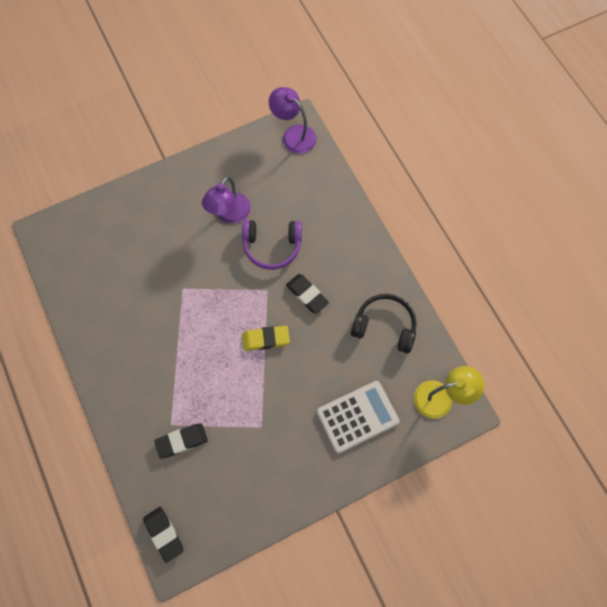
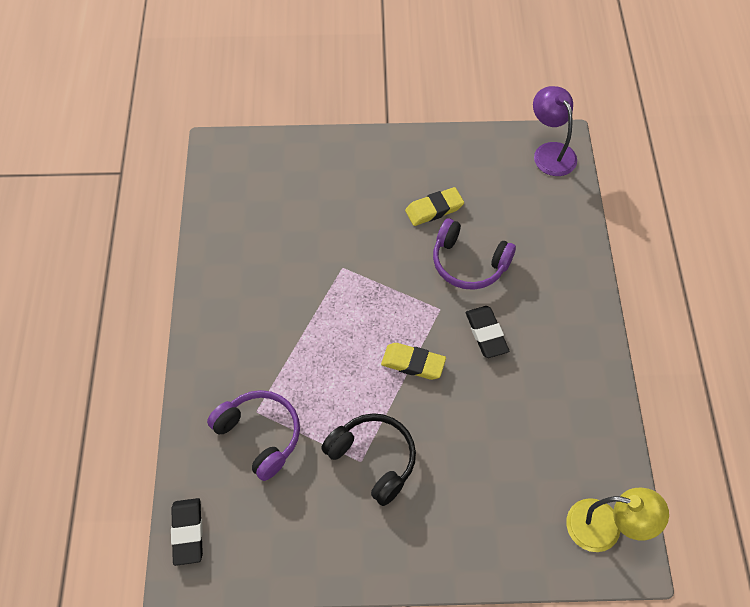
camera: 25 degrees right, 10 degrees down
(181, 441) = (260, 435): black eraser -> purple headphones
(229, 214) = (434, 209): purple lamp -> yellow eraser
(357, 416) = (485, 502): white calculator -> none
(384, 326) = (567, 410): black headphones -> black headphones (373, 459)

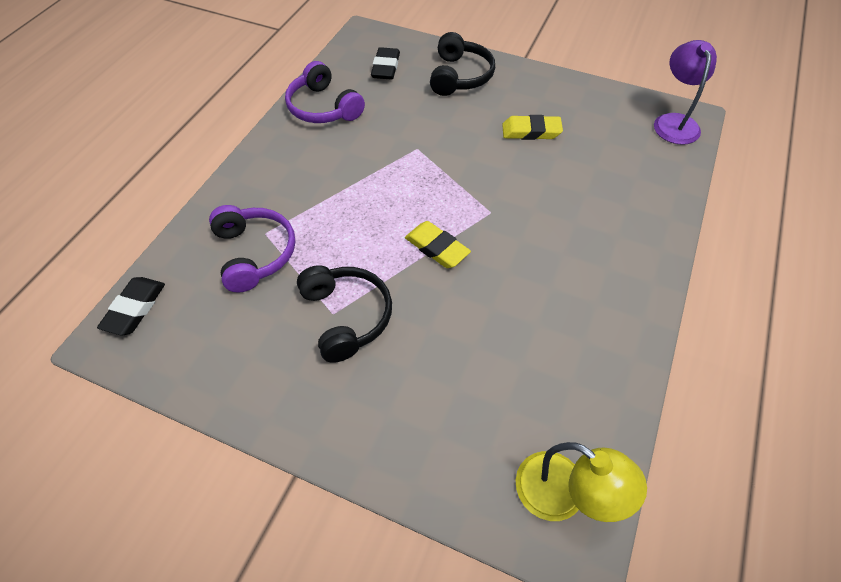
camera: 25 degrees right, 5 degrees down
(339, 169) = (459, 76): none -> black headphones
(468, 263) = (541, 184): purple headphones -> purple headphones (323, 107)
(486, 334) = (526, 249): black eraser -> black eraser (385, 67)

